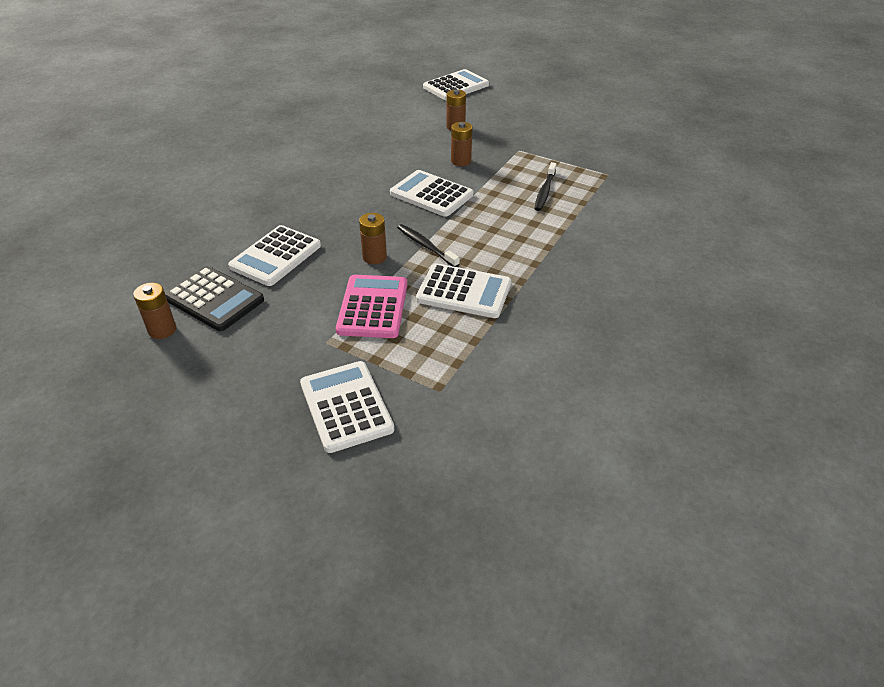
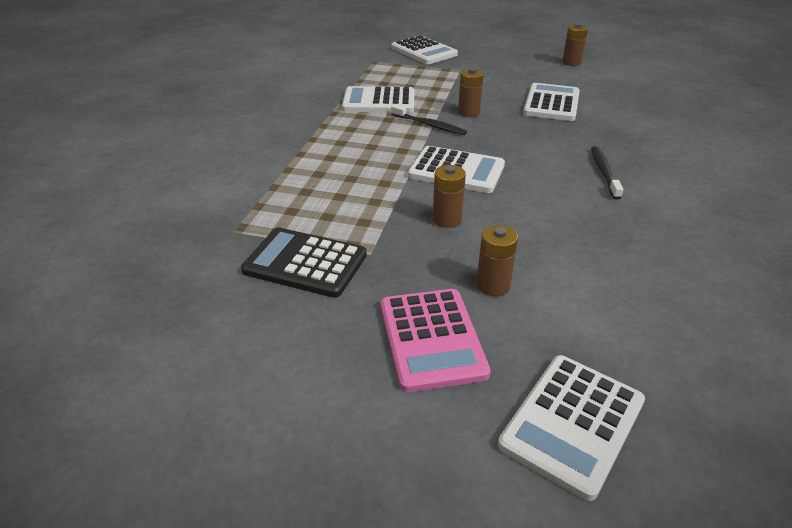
camera: 165 degrees right, 5 degrees down
(214, 299) = (561, 77): black calculator -> black calculator (305, 263)
(373, 307) = (443, 86): pink calculator -> pink calculator (431, 339)
(545, 191) = (322, 193): black toothbrush -> black toothbrush (604, 172)

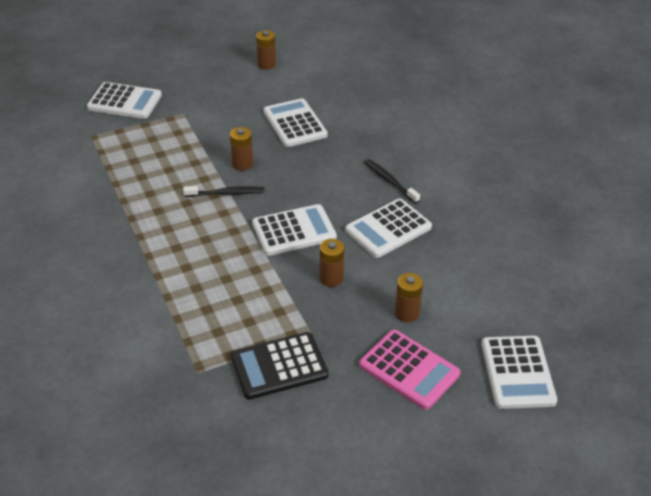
camera: 40 degrees left, 5 degrees up
(379, 101) = (155, 185): white calculator -> white calculator (388, 229)

